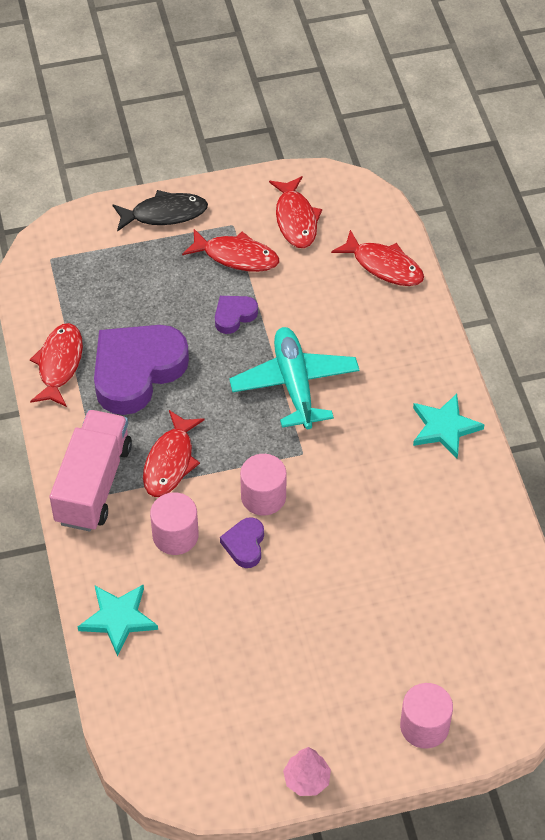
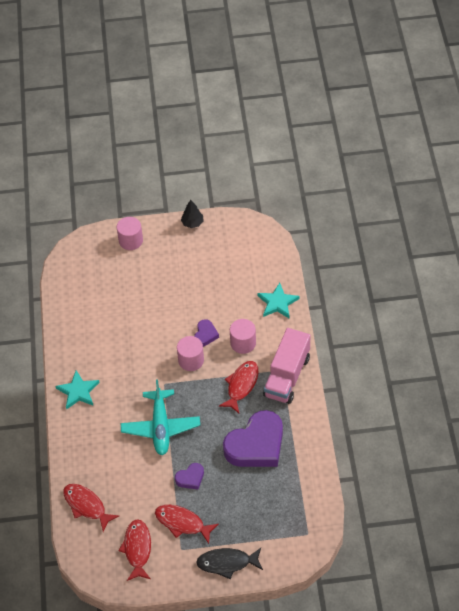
camera: 170 degrees left, 0 degrees up
(59, 364) = (304, 454): red fish -> none
(307, 780) = (192, 223): pink tree -> black tree

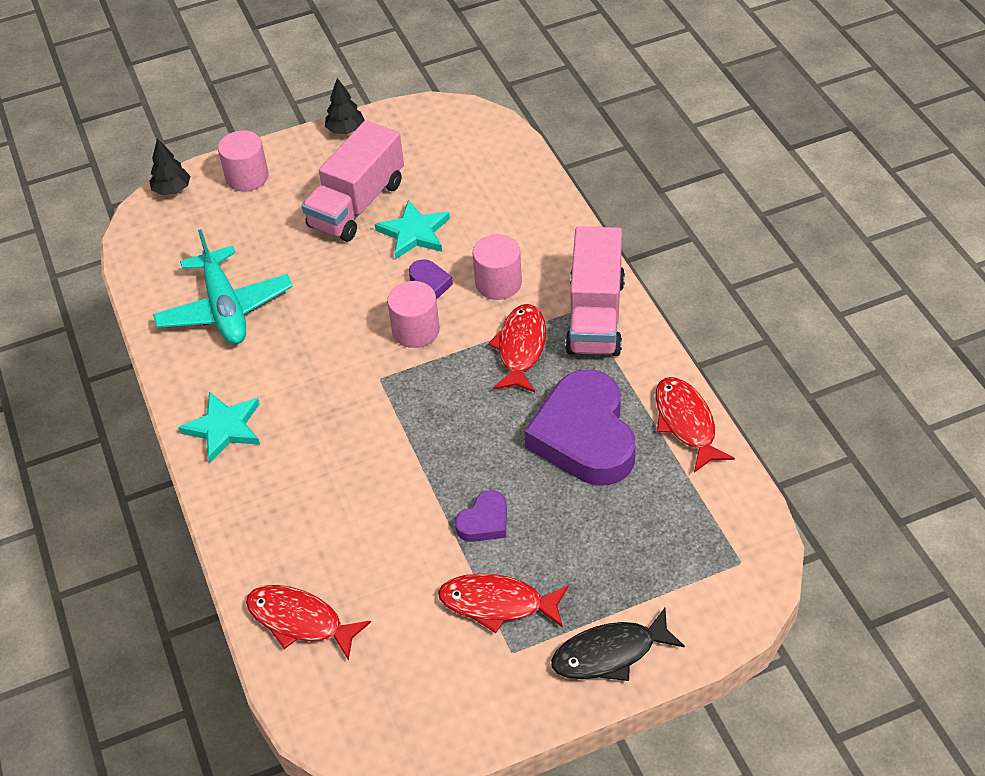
camera: 15 degrees left, 5 degrees down
(89, 239) = (172, 190): none -> black tree
(137, 549) = (426, 674): red fish -> red fish (686, 423)
(160, 427) = (398, 449): turquoise plane -> turquoise plane (225, 308)
(184, 274) = (357, 204): none -> pink truck
(256, 445) = (584, 436): purple heart -> purple heart turned 135 degrees clockwise
(277, 303) = (535, 211): turquoise star -> turquoise star (414, 233)

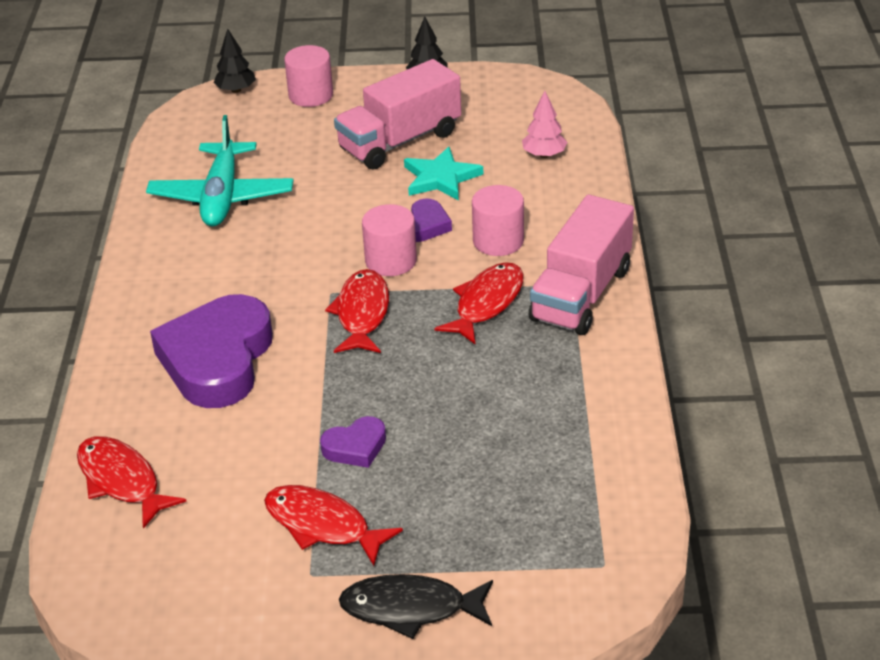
camera: 20 degrees right, 10 degrees down
(224, 428) = (157, 295): turquoise star -> none
(492, 184) = (544, 155): none -> pink tree
(584, 436) = (505, 399): purple heart -> purple heart (217, 360)
(686, 423) = (620, 417): red fish -> red fish (362, 314)

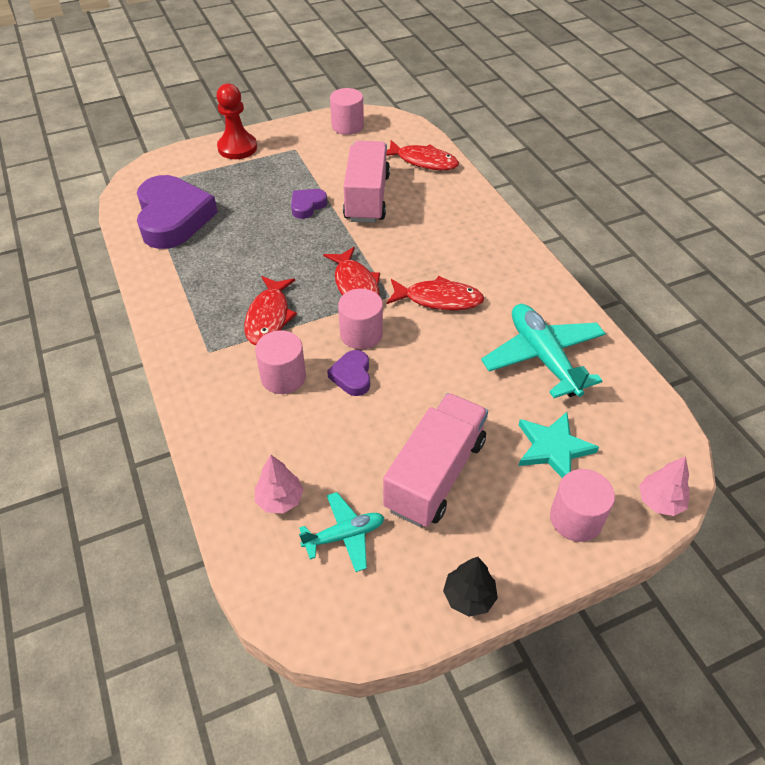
camera: 155 degrees right, 10 degrees up
(183, 604) = (347, 126): none -> pink cylinder
(217, 360) = (428, 231): purple heart -> purple heart (173, 218)
(236, 90) = (660, 501): black tree -> pink tree
(323, 525) = (301, 168): red fish -> red fish (438, 299)
(411, 608) = (237, 148): black fish -> red pawn
(441, 178) = (368, 435): turquoise star -> turquoise star (553, 448)
(500, 124) = (344, 535): none -> turquoise plane
(581, 294) = (198, 344): pink truck -> pink truck (367, 198)

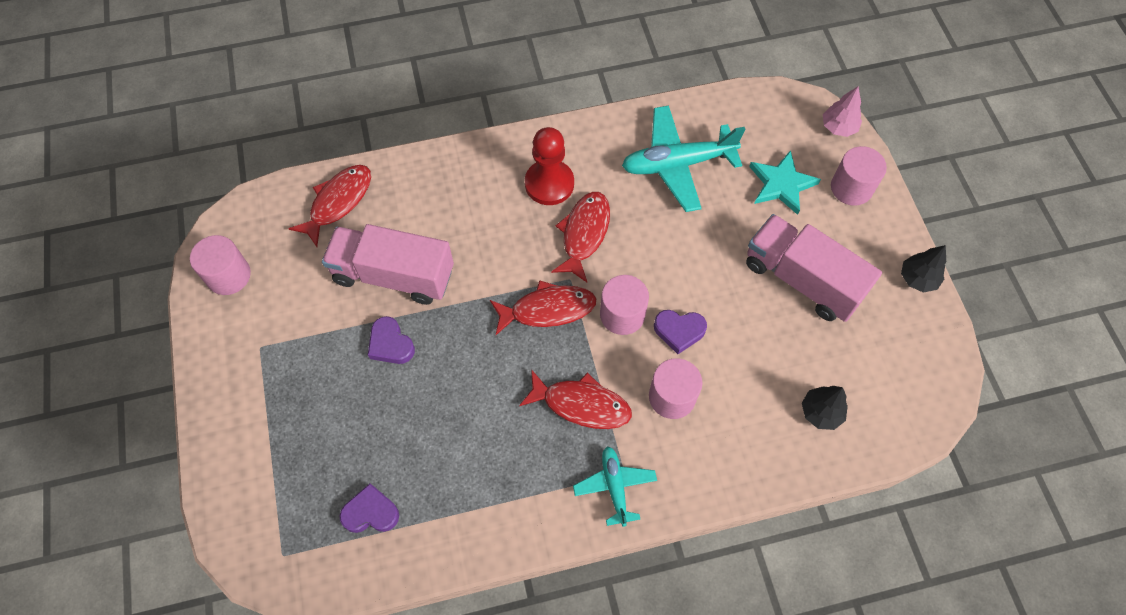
camera: 80 degrees left, 15 degrees up
(173, 218) = (371, 512): purple heart -> purple heart, size x0.46
(237, 148) = (231, 422): red pawn -> red pawn (549, 184)
(280, 499) = (821, 412): pink tree -> black tree
(344, 535) = (860, 362): turquoise plane -> turquoise plane (614, 486)

